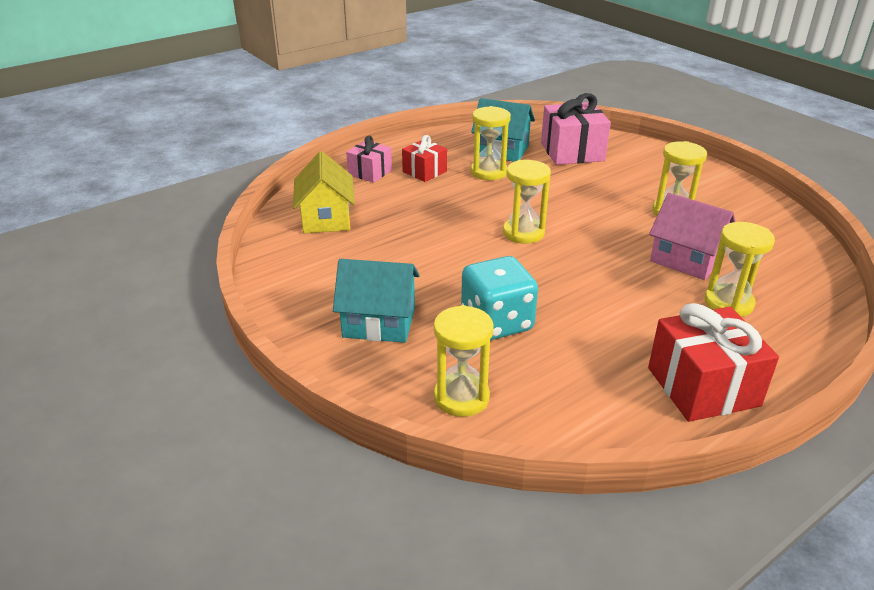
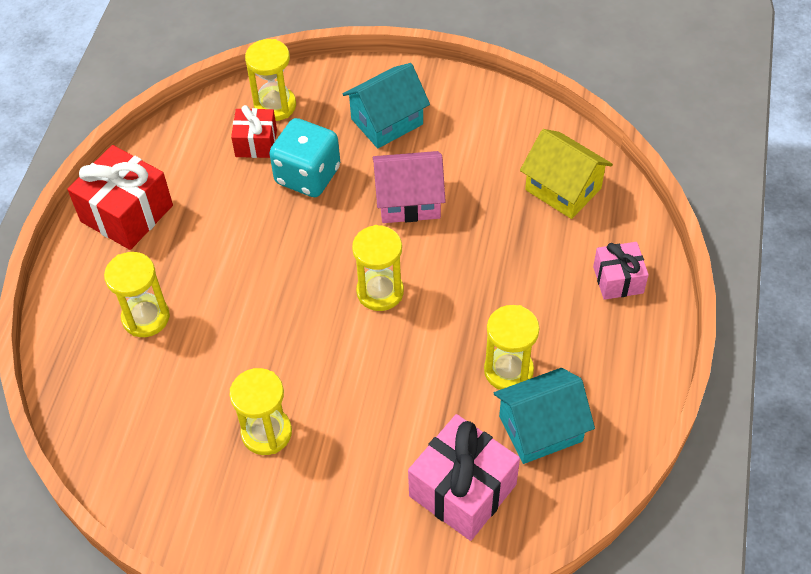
camera: 140 degrees right, 20 degrees up
(424, 172) = (570, 321): red gift -> red gift (256, 143)
(686, 259) = (210, 356): pink house -> pink house (409, 201)

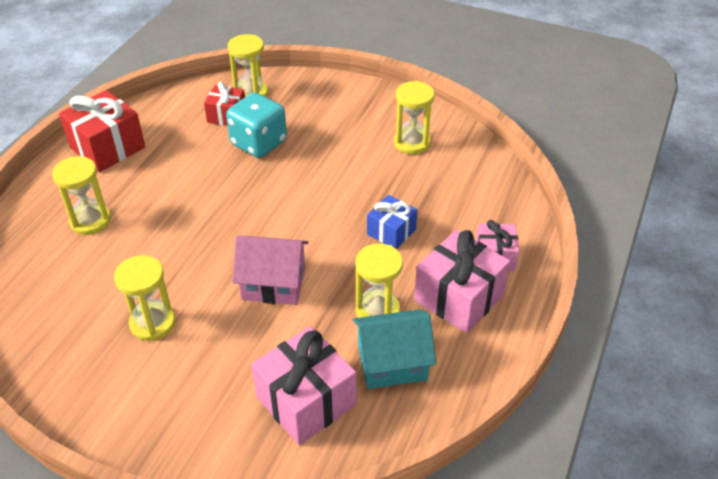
camera: 10 degrees right, 10 degrees down
(380, 292) = (287, 233): yellow hourglass -> yellow hourglass (412, 143)
(387, 121) = (335, 116): turquoise house -> none
(409, 201) = (334, 172): pink house -> pink house (273, 284)
(496, 268) = (391, 232): none -> blue gift
(563, 189) = (465, 183): yellow house -> none
(591, 337) = (459, 297): none -> pink gift

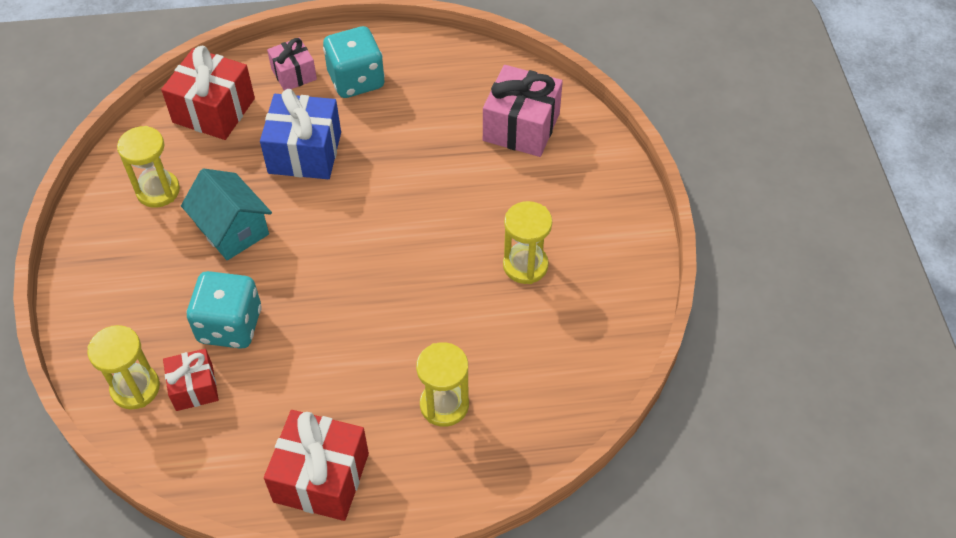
camera: 120 degrees left, 10 degrees up
(273, 284) = (423, 205): pink house -> none
(377, 311) = (405, 123): yellow hourglass -> none
(391, 232) = (305, 153): blue gift -> blue gift, size x1.69
(392, 363) = (450, 94): turquoise house -> turquoise house (232, 229)
(459, 297) = (356, 80): pink gift -> turquoise dice
(480, 194) = (214, 110): none -> red gift

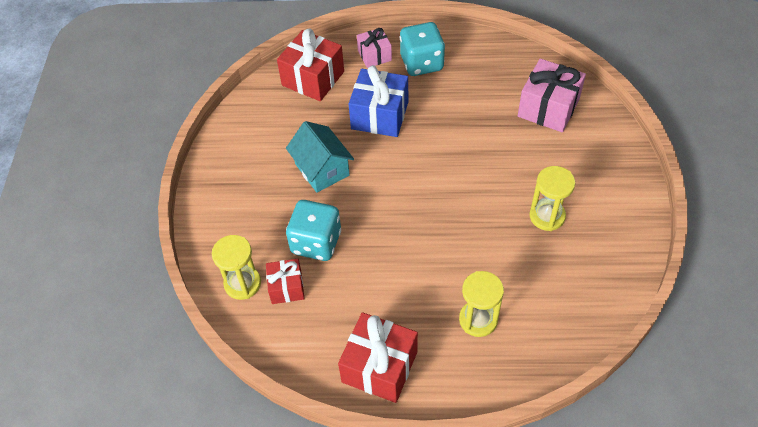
camera: 10 degrees right, 0 degrees up
(158, 191) = (268, 136): yellow hourglass -> none

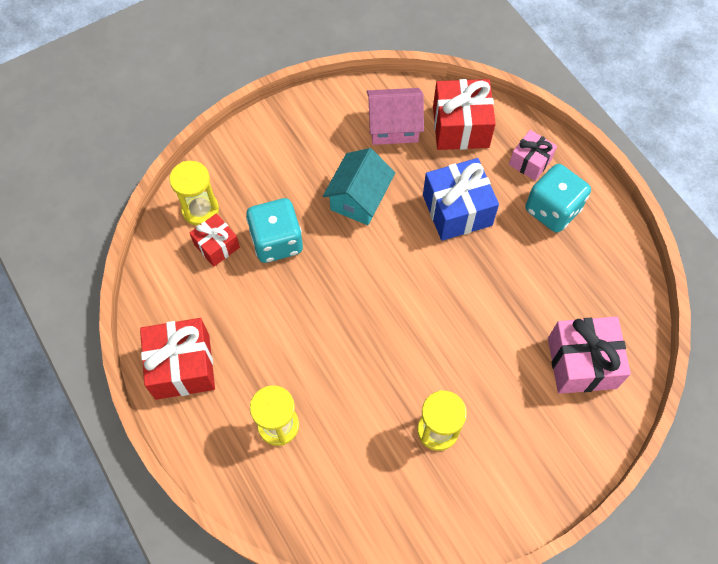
camera: 55 degrees right, 10 degrees up
(278, 117) = (393, 127): none -> pink house

